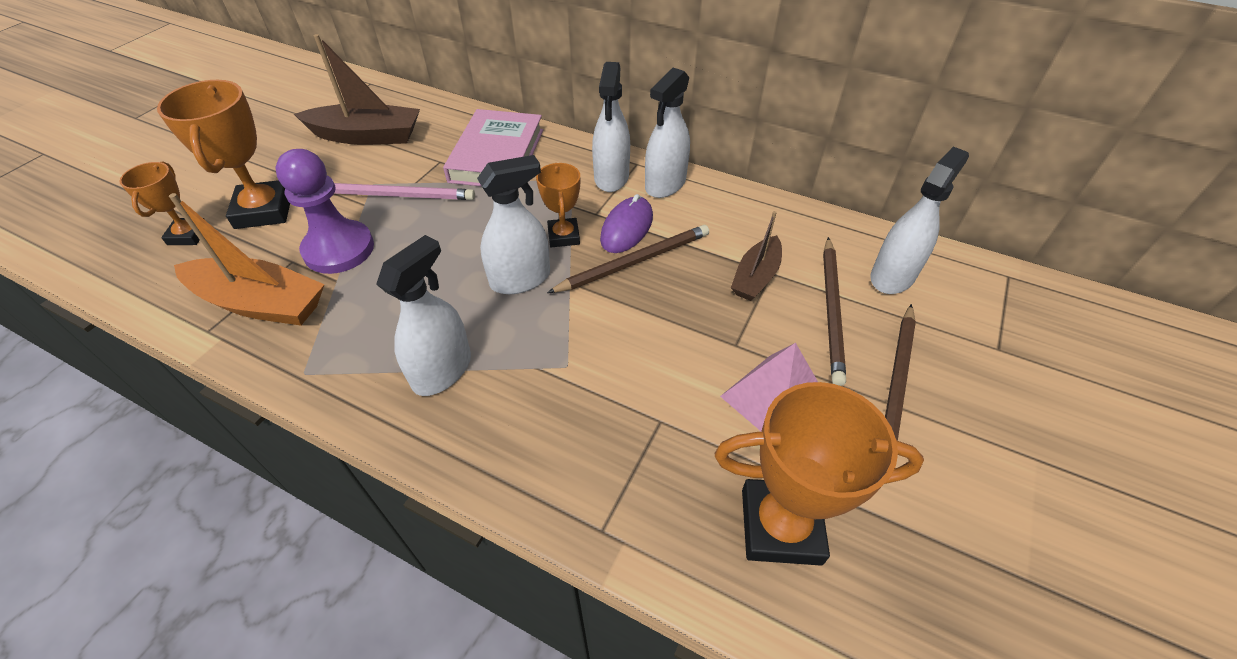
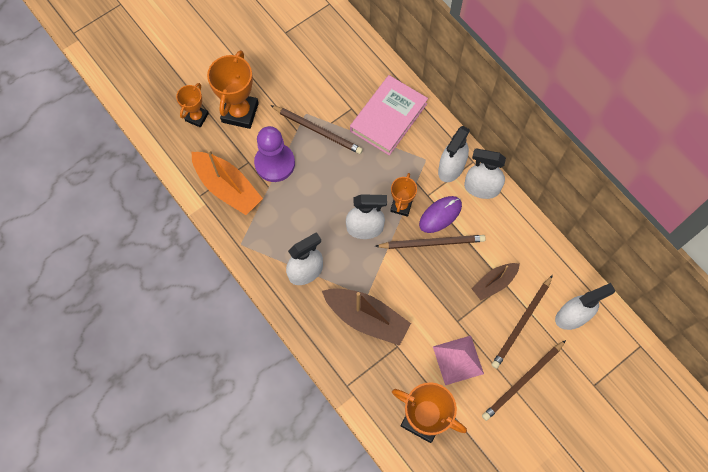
camera: 25 degrees right, 20 degrees up
(367, 136) = (313, 64): brown boat -> brown boat (367, 318)
(398, 195) = (318, 130): pink pencil -> brown pencil
(665, 184) = (481, 188): white spray bottle -> white spray bottle turned 45 degrees clockwise

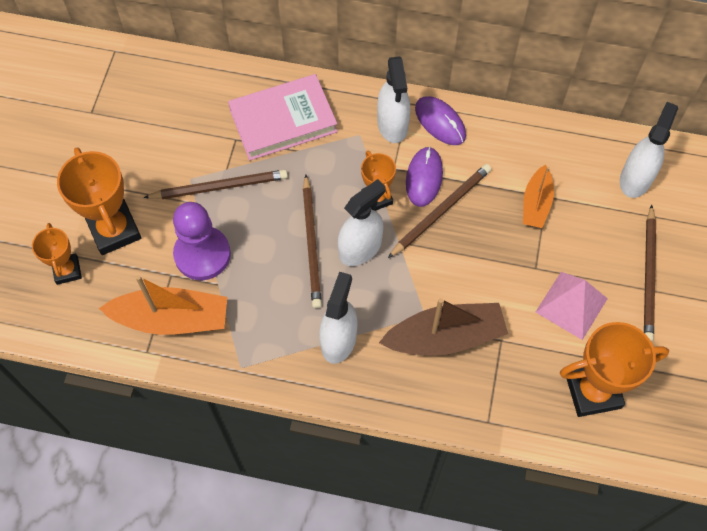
camera: 40 degrees left, 5 degrees down
(388, 117) = (283, 121): pink book -> pink book turned 75 degrees clockwise
(481, 188) = (440, 122): white spray bottle -> purple mouse
(494, 283) = (536, 204): brown boat -> orange boat
(521, 323) = (596, 221): brown pencil -> brown pencil (312, 244)

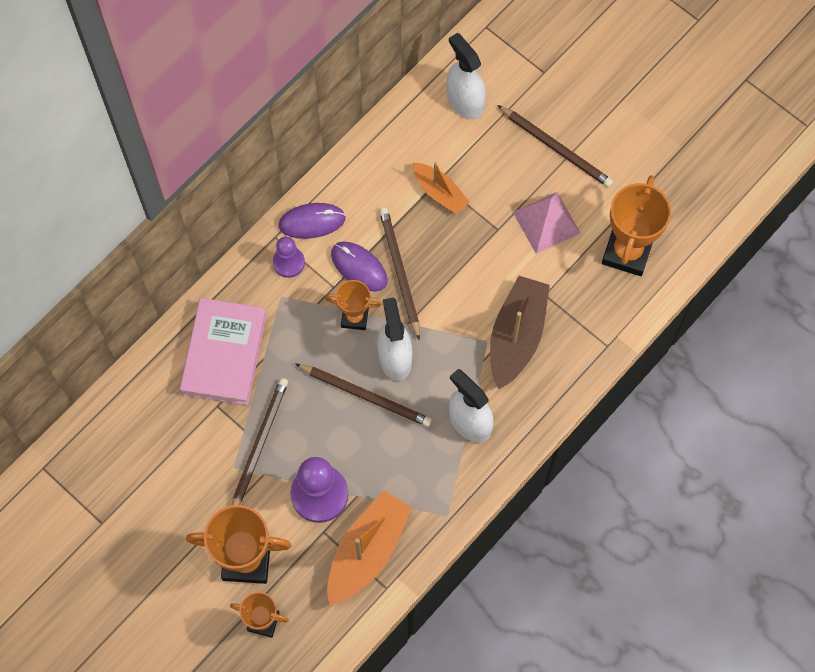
camera: 60 degrees left, 5 degrees up
(392, 124) = (289, 262): white spray bottle -> purple pawn

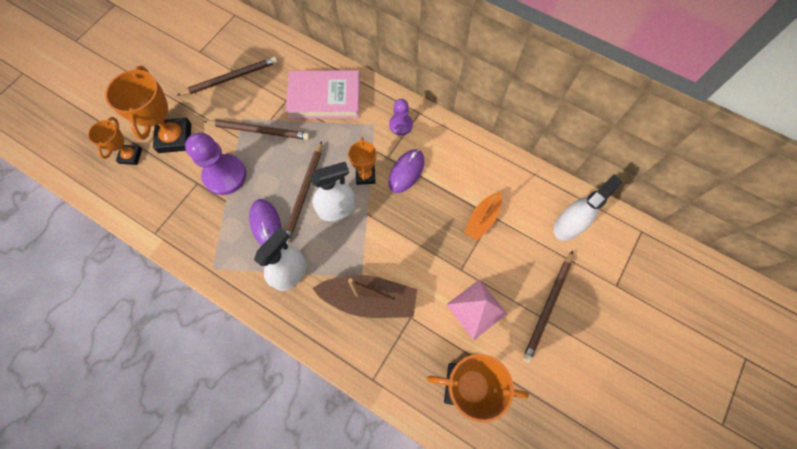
camera: 80 degrees right, 0 degrees up
(312, 222) = (436, 134): purple mouse -> purple mouse (266, 224)
(367, 551) = (182, 215): orange boat -> none
(399, 272) = (408, 201): brown pencil -> brown pencil (231, 78)

